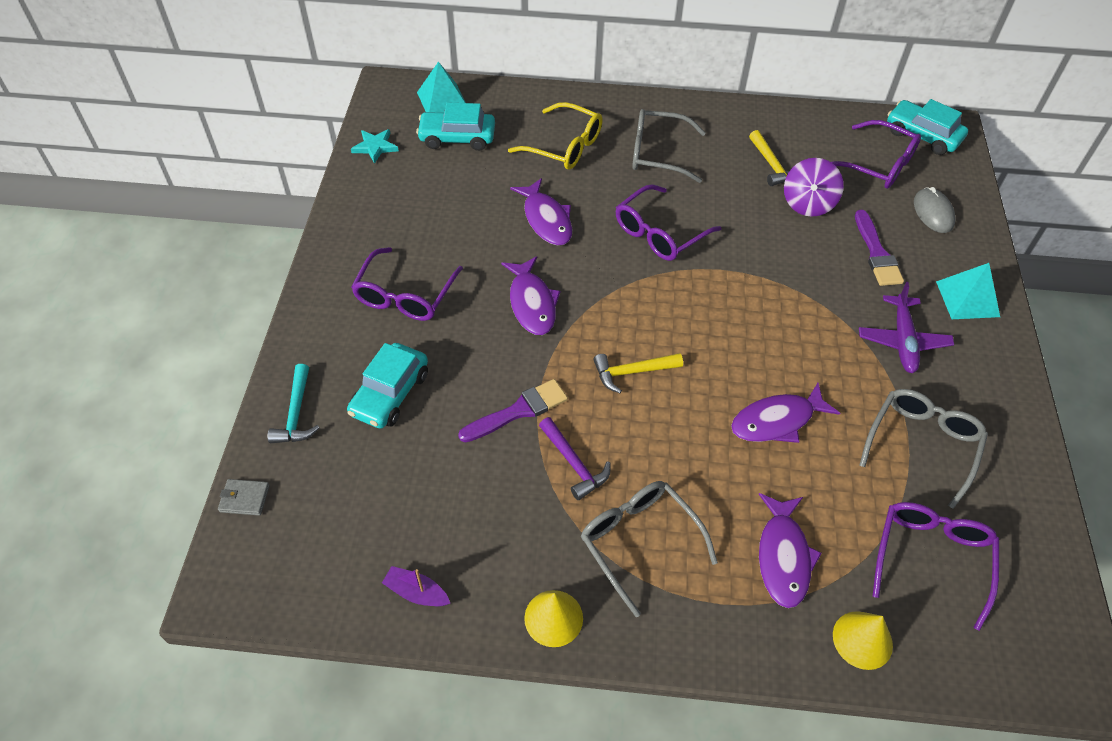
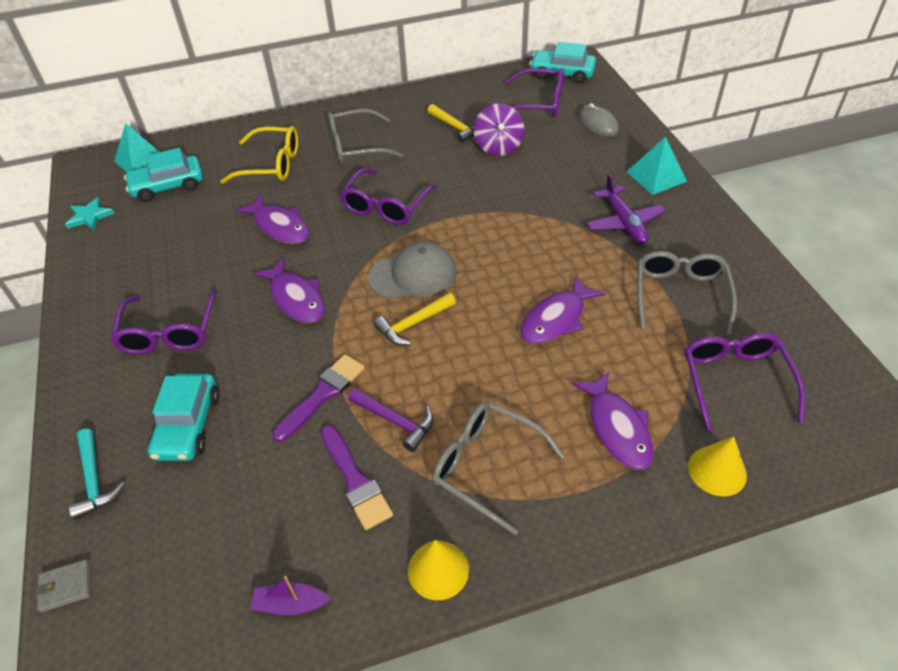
camera: 20 degrees left, 5 degrees down
(654, 320) = (413, 275): none -> grey cap
(876, 253) = (570, 165): purple brush -> purple brush (355, 481)

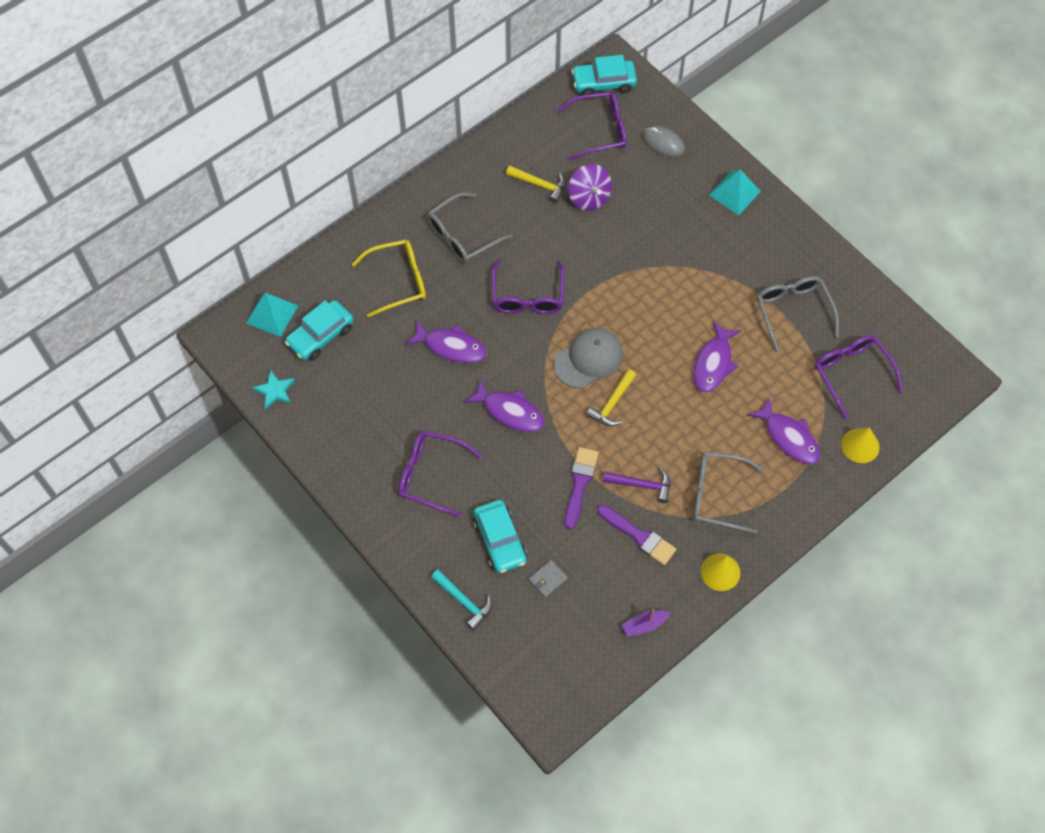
camera: 25 degrees left, 15 degrees up
(65, 587) = (499, 670): grey wallet -> grey wallet (548, 579)
(169, 332) = (431, 475): purple glasses -> purple glasses turned 135 degrees clockwise
(624, 223) = (727, 253): purple plane -> none

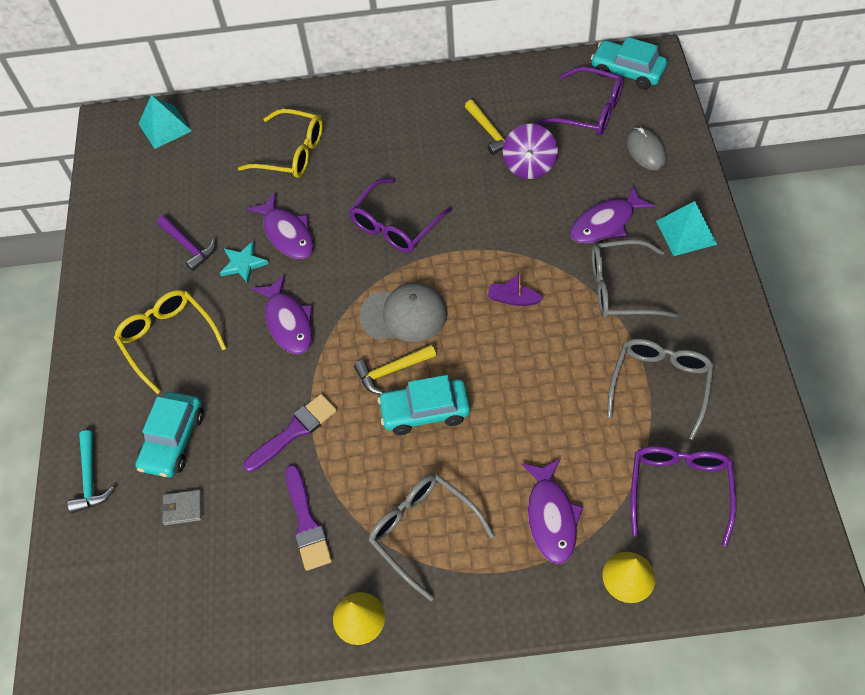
camera: 40 degrees right, 5 degrees down
(275, 391) = (109, 191): turquoise star -> turquoise star (243, 263)
(320, 335) = (187, 165): turquoise car -> turquoise car (425, 411)
(431, 475) = (168, 339): purple glasses -> yellow glasses
(462, 236) = (381, 142): grey glasses -> grey glasses (620, 288)
(641, 485) = (353, 471): purple hammer -> purple hammer (188, 246)
(644, 625) = (233, 622): purple boat -> purple boat (513, 299)
(713, 363) = (529, 390): purple fish -> purple fish (606, 223)

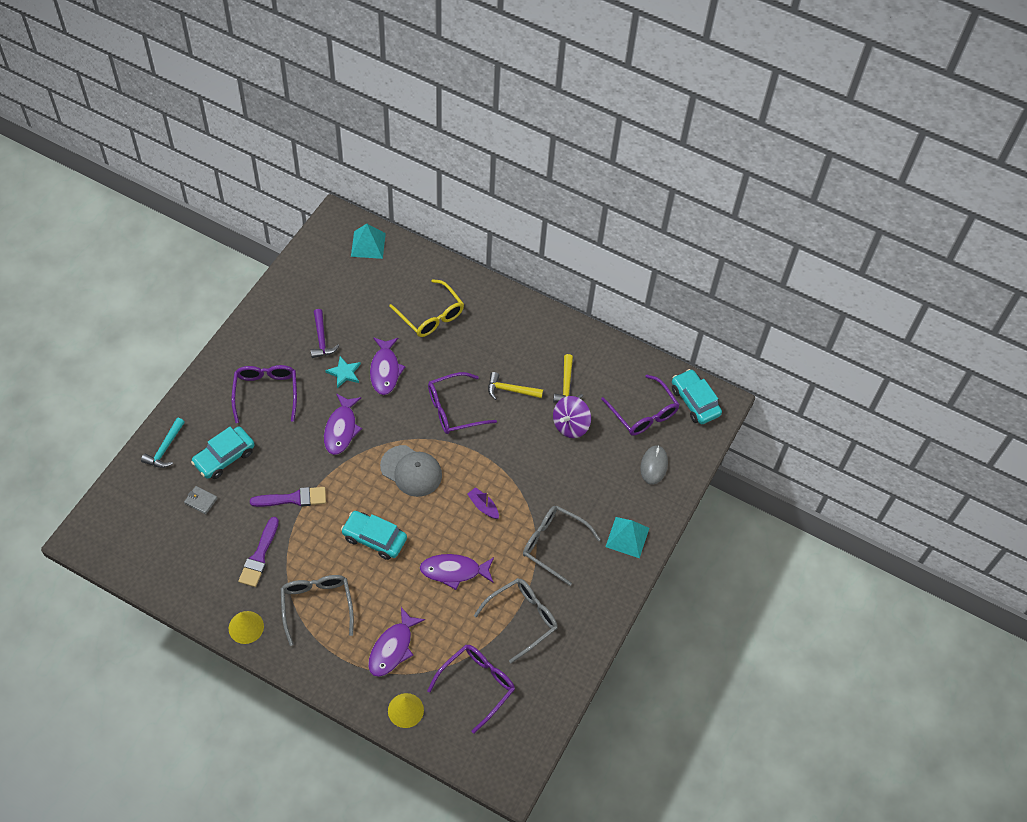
camera: 25 degrees right, 0 degrees up
(168, 339) = (266, 393): yellow glasses -> purple glasses
(392, 371) = (376, 501): yellow hammer -> yellow hammer (510, 390)
(606, 223) = (583, 496): purple fish -> purple fish (454, 571)

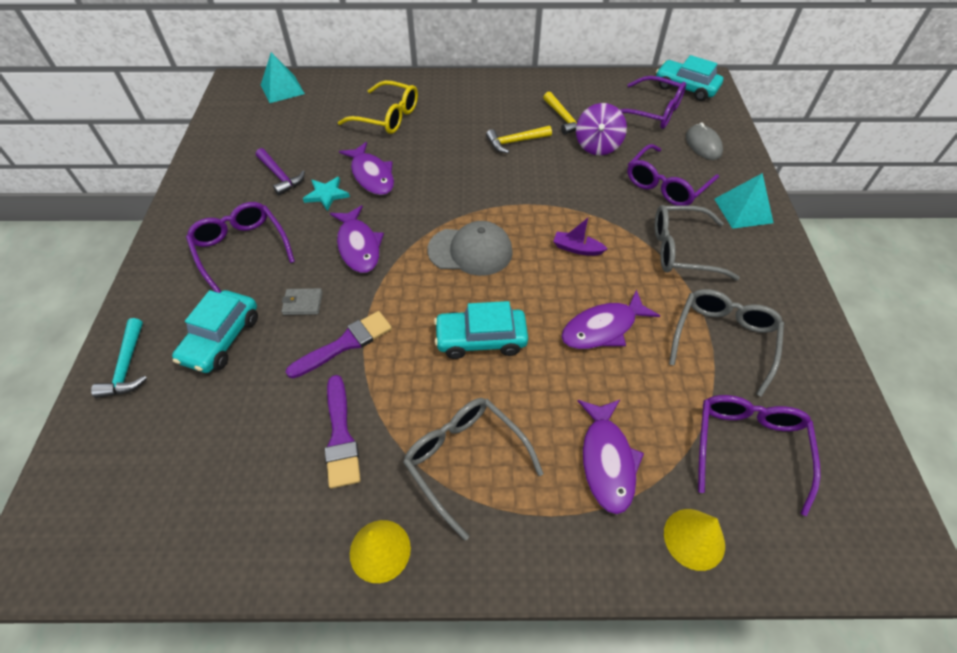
camera: 25 degrees left, 5 degrees down
(201, 501) = (213, 406): grey wallet -> grey wallet (303, 303)
(454, 409) = (471, 179): purple glasses -> purple glasses (666, 185)

